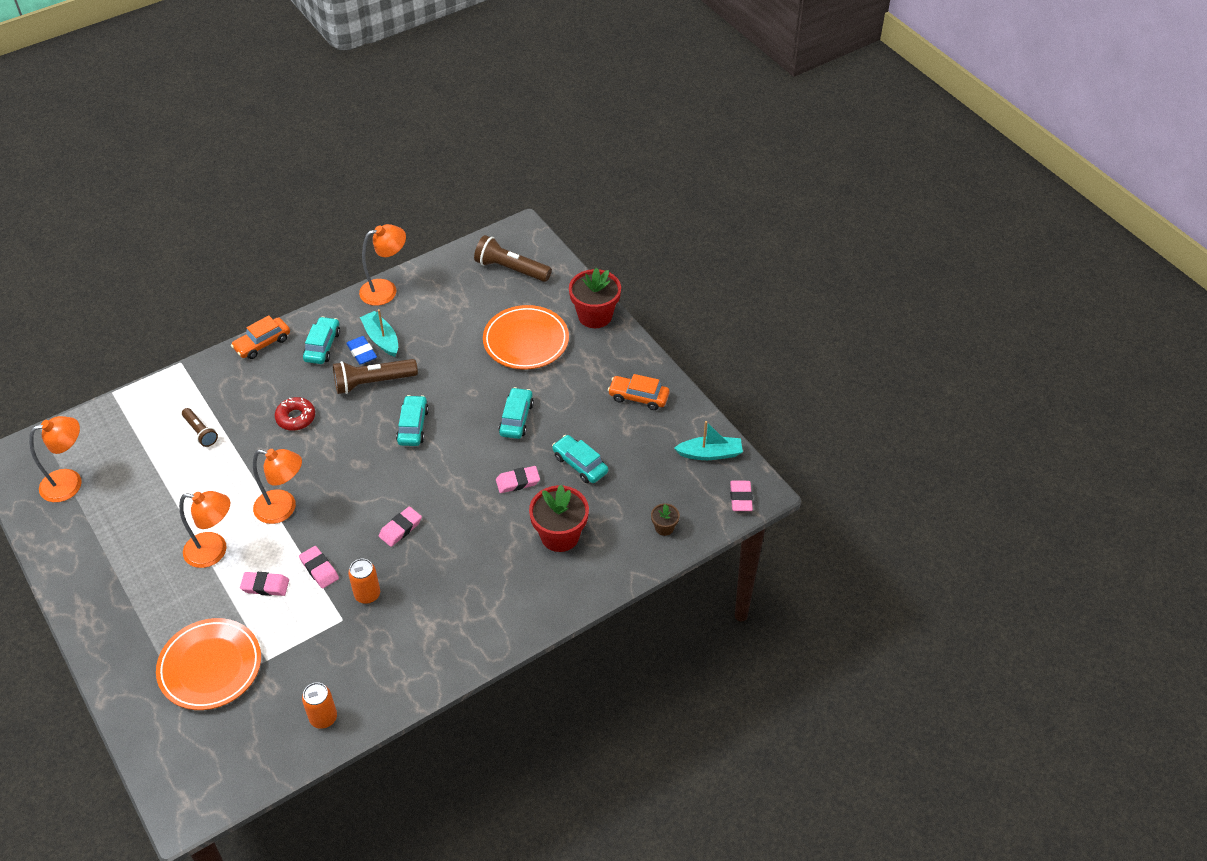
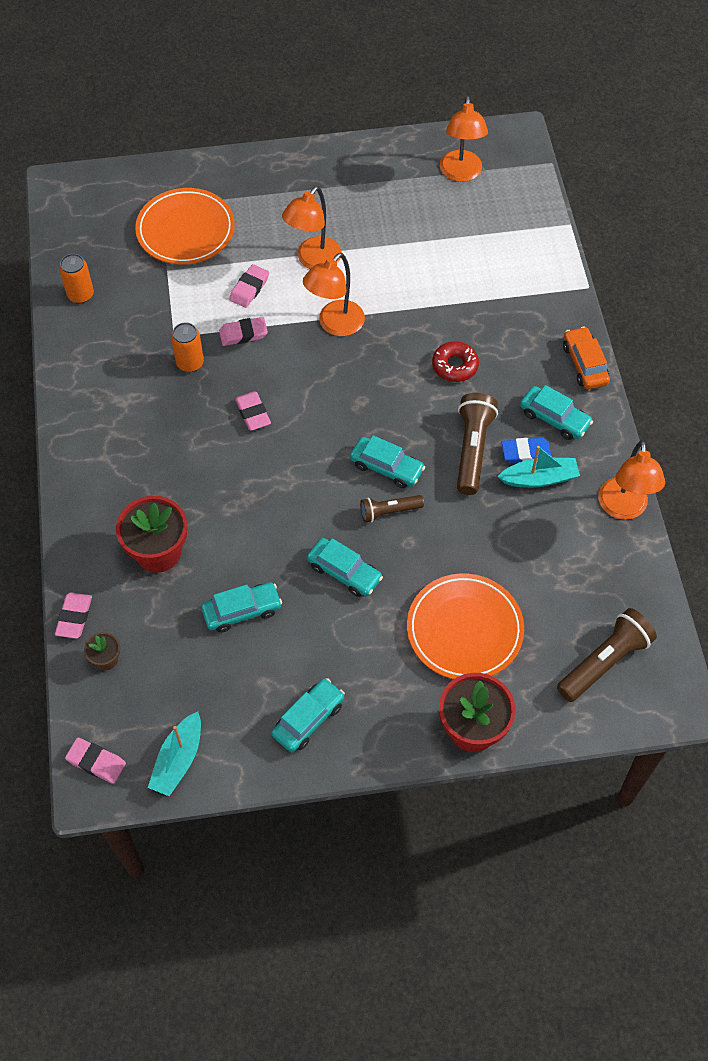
camera: 115 degrees right, 10 degrees up
(200, 432) = (476, 282): brown flashlight -> brown flashlight (389, 511)
(518, 482) = (252, 539): pink eraser -> pink eraser (74, 617)
(638, 397) = (308, 719): orange car -> turquoise car

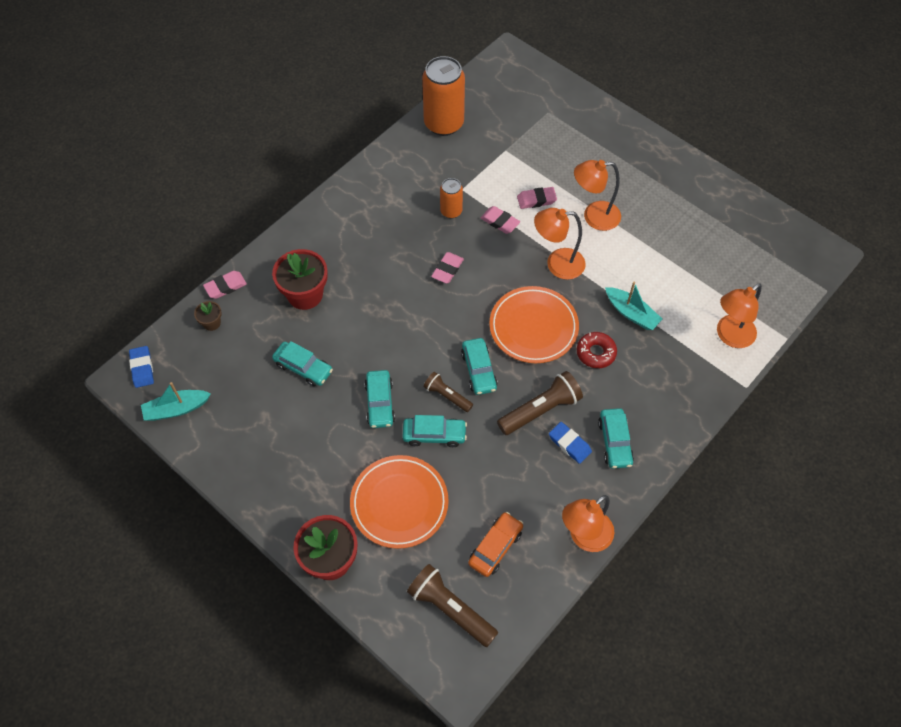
camera: 50 degrees right, 0 degrees up
(80, 295) = (443, 123): orange can -> orange can, size x1.92
(96, 762) = (142, 368): pink eraser -> blue eraser
(185, 230) = (544, 137): orange plate -> orange plate (533, 327)
(308, 719) = (259, 459): turquoise car -> turquoise car (434, 435)
(461, 173) = (755, 245): orange lamp -> orange lamp (730, 336)
(539, 478) = (557, 467): turquoise boat -> turquoise boat (631, 313)
(585, 364) = (678, 430): orange car -> orange car (495, 547)
(604, 662) = (450, 609): brown flashlight -> brown flashlight turned 150 degrees counterclockwise

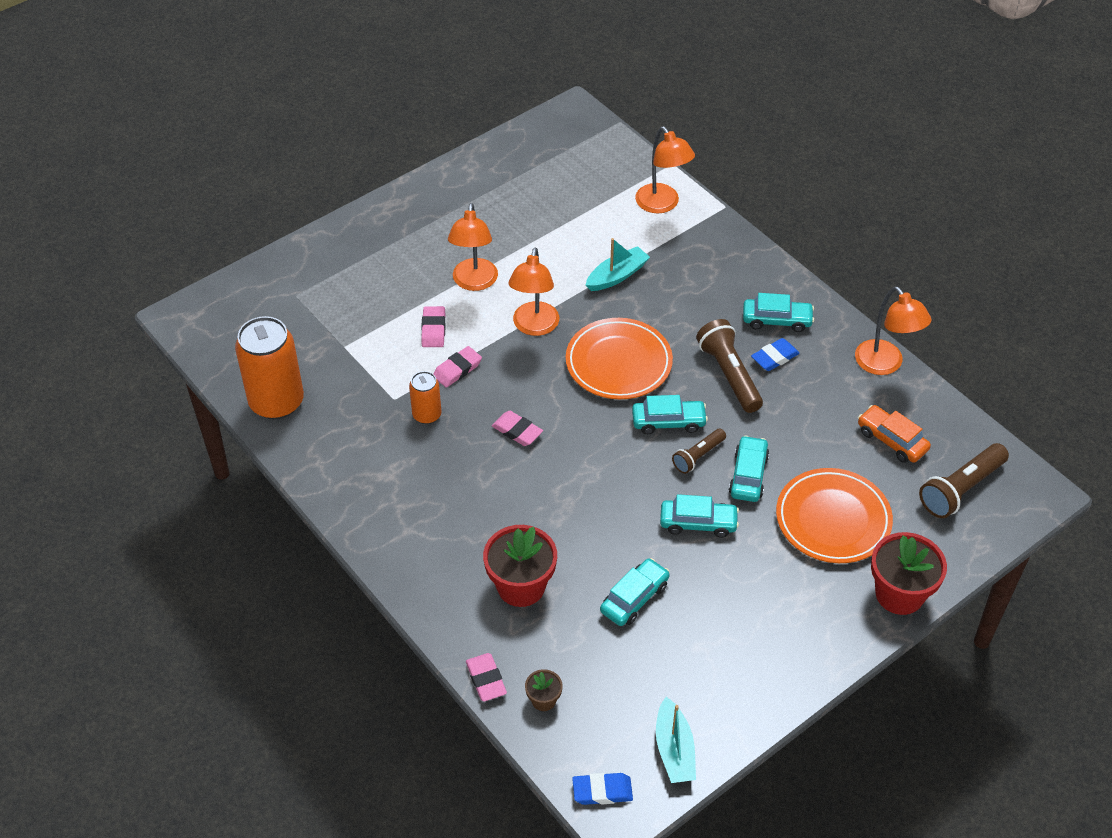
camera: 80 degrees left, 10 degrees down
(596, 353) = (663, 315): red donut -> none

